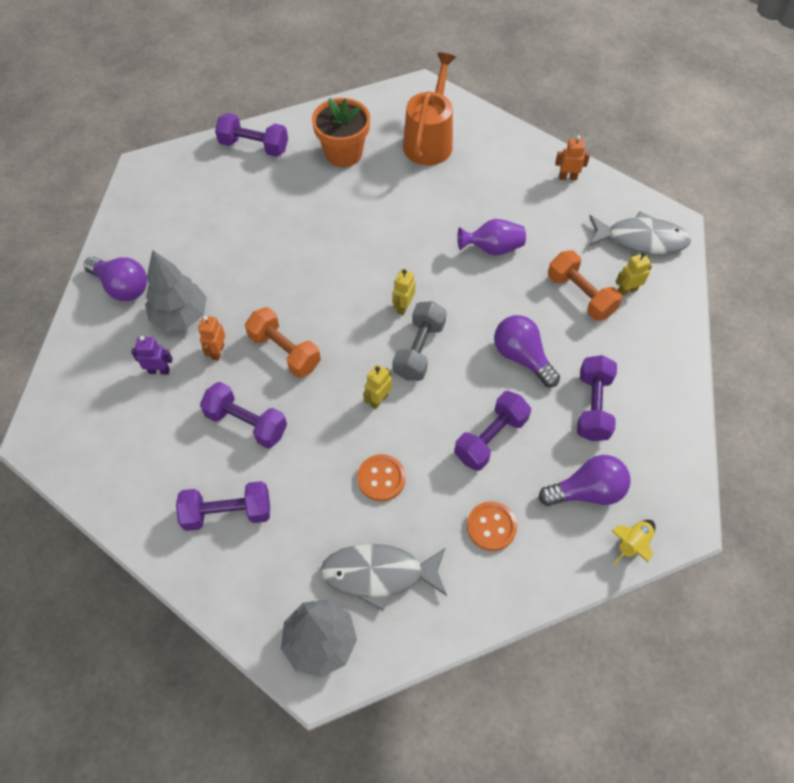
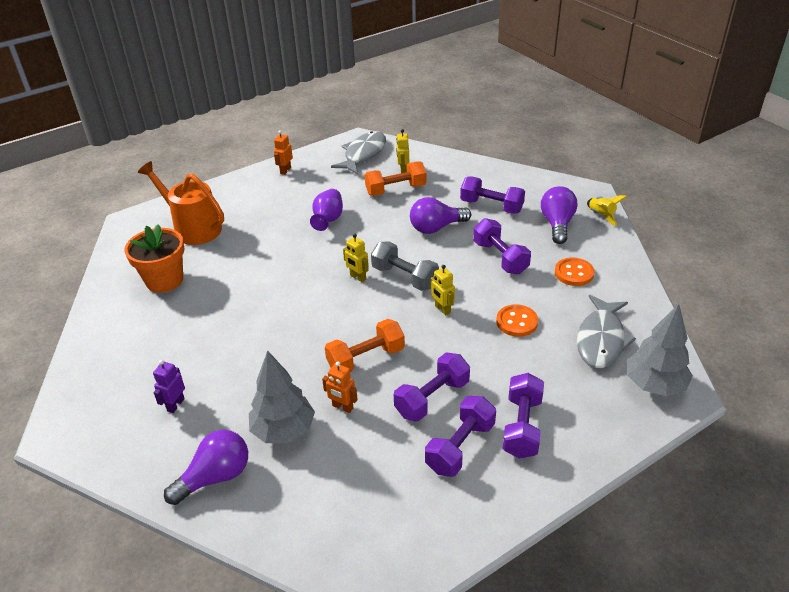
camera: 70 degrees left, 20 degrees down
(159, 370) = (342, 458): purple robot -> purple robot (175, 405)
(254, 146) = (103, 339): purple dumbbell -> purple dumbbell (460, 447)

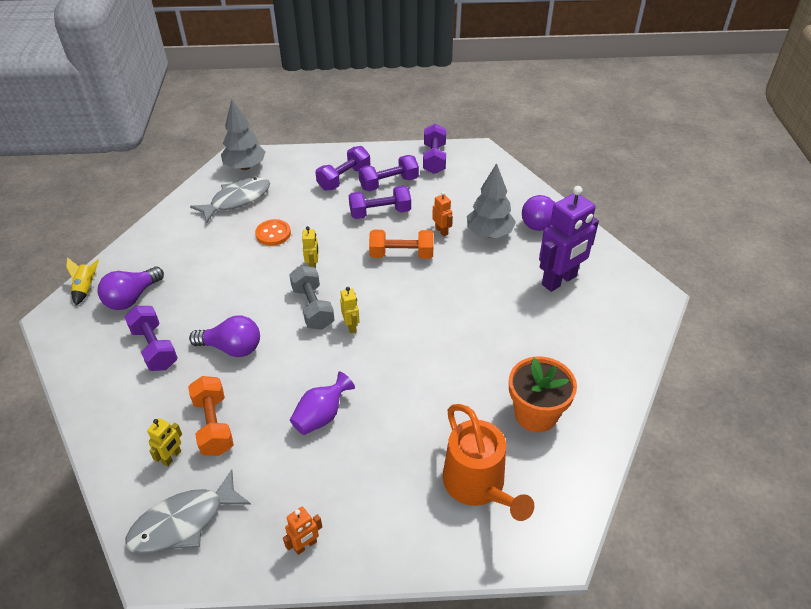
camera: 150 degrees left, 5 degrees up
(175, 405) = (559, 281): purple robot -> purple robot, size x2.20
(396, 190) = (214, 425): orange dumbbell -> orange dumbbell turned 60 degrees clockwise
(500, 258) = (219, 288): purple dumbbell -> purple dumbbell (434, 159)
(574, 273) = (186, 249): orange button -> none

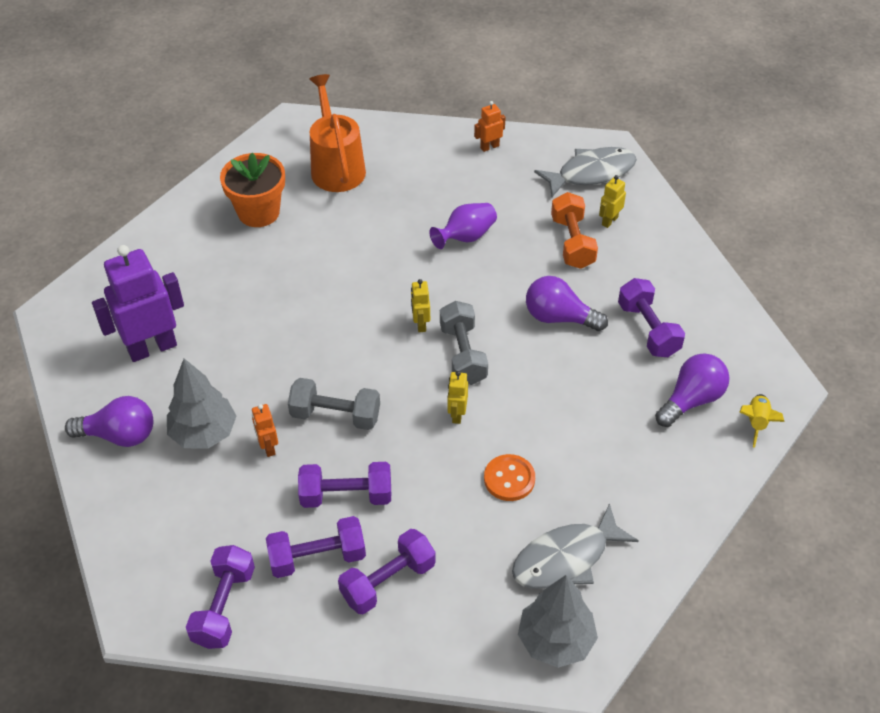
camera: 170 degrees left, 5 degrees up
(401, 254) = (335, 415): orange dumbbell -> grey dumbbell

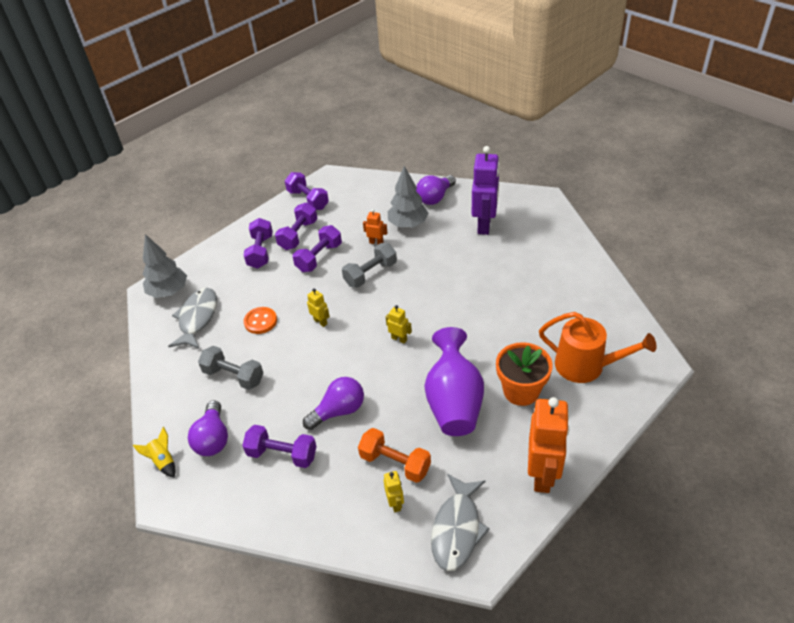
camera: 130 degrees right, 5 degrees down
(258, 212) = (566, 306): orange flower pot -> orange flower pot (521, 391)
(463, 354) = (358, 346): grey dumbbell -> grey dumbbell (233, 376)
(466, 237) = (454, 402): purple vase -> purple vase, size x1.81
(489, 147) = (542, 475): orange robot -> orange robot, size x2.20

